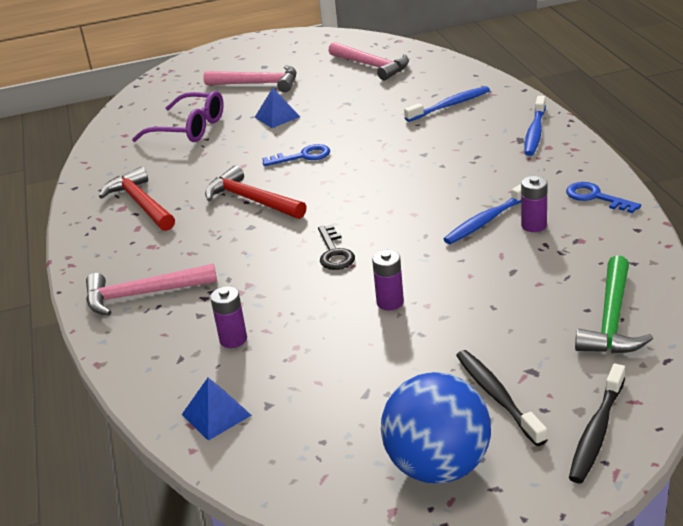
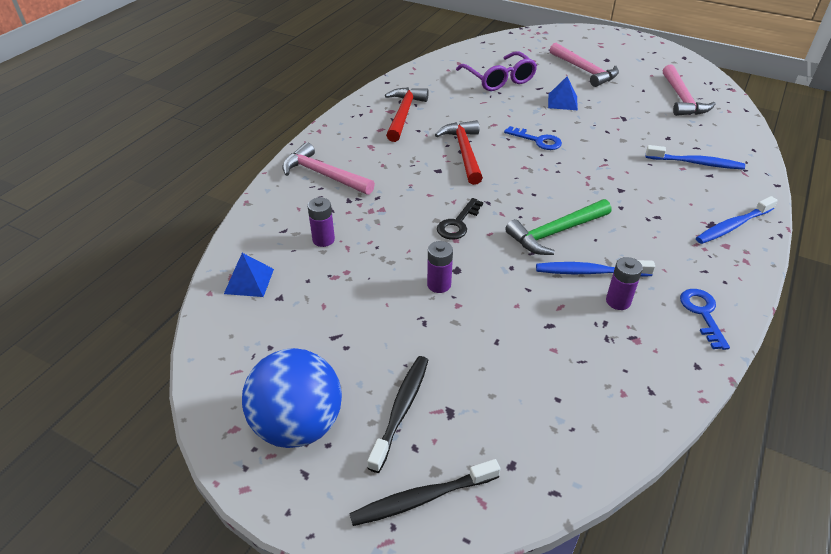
camera: 40 degrees right, 10 degrees up
(612, 319) = (564, 422): green hammer -> green hammer (556, 232)

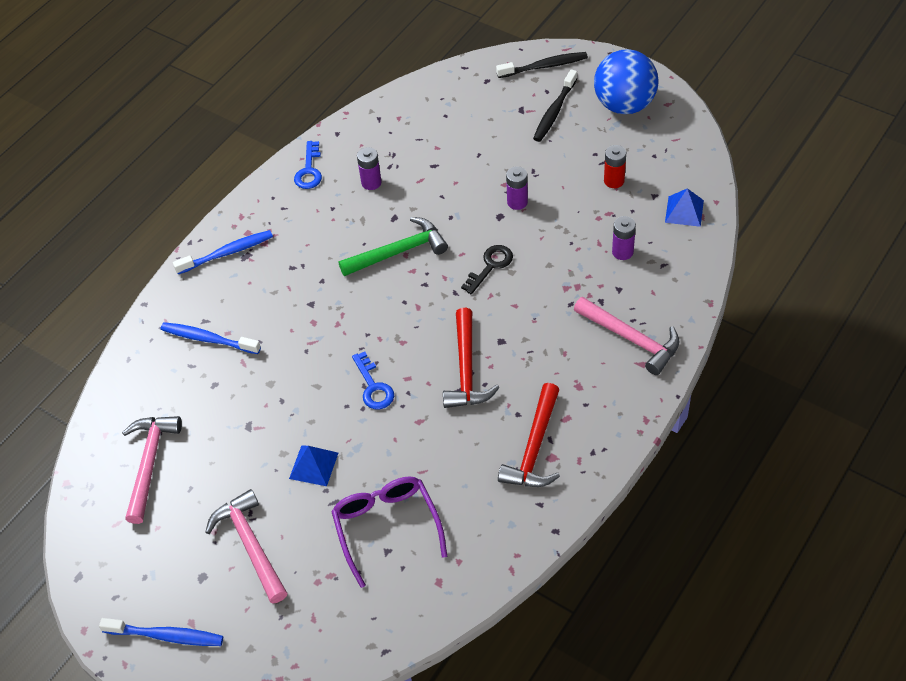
camera: 170 degrees left, 10 degrees up
(325, 312) = (614, 181): none -> red battery
(537, 140) = (373, 386): blue key -> blue key turned 150 degrees counterclockwise
(590, 272) = (383, 209): blue toothbrush -> blue toothbrush (166, 635)

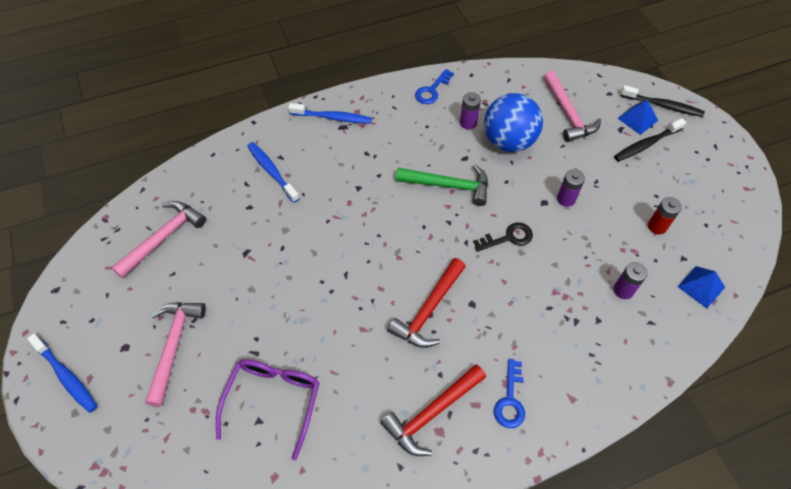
camera: 30 degrees right, 5 degrees up
(313, 465) = (263, 313): blue pyramid -> blue pyramid (637, 119)
(373, 386) = (351, 279): blue key -> blue key (510, 399)
(624, 105) = (708, 169): blue ball -> blue ball (508, 141)
(631, 338) = (578, 370): pink hammer -> pink hammer (567, 113)

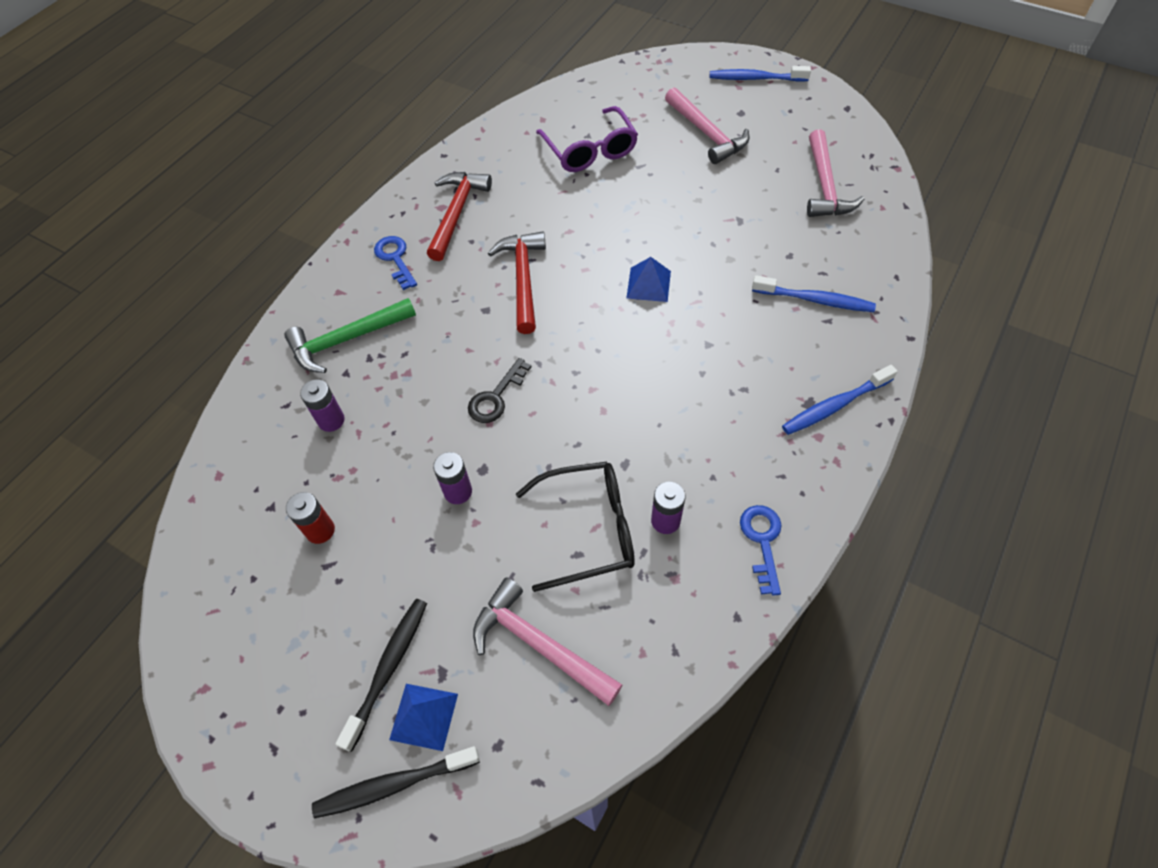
camera: 145 degrees right, 0 degrees up
(448, 185) = (613, 413): green hammer -> green hammer (347, 340)
(508, 141) = (589, 529): blue ball -> black glasses
(701, 287) = (238, 482): blue pyramid -> blue pyramid (648, 284)

